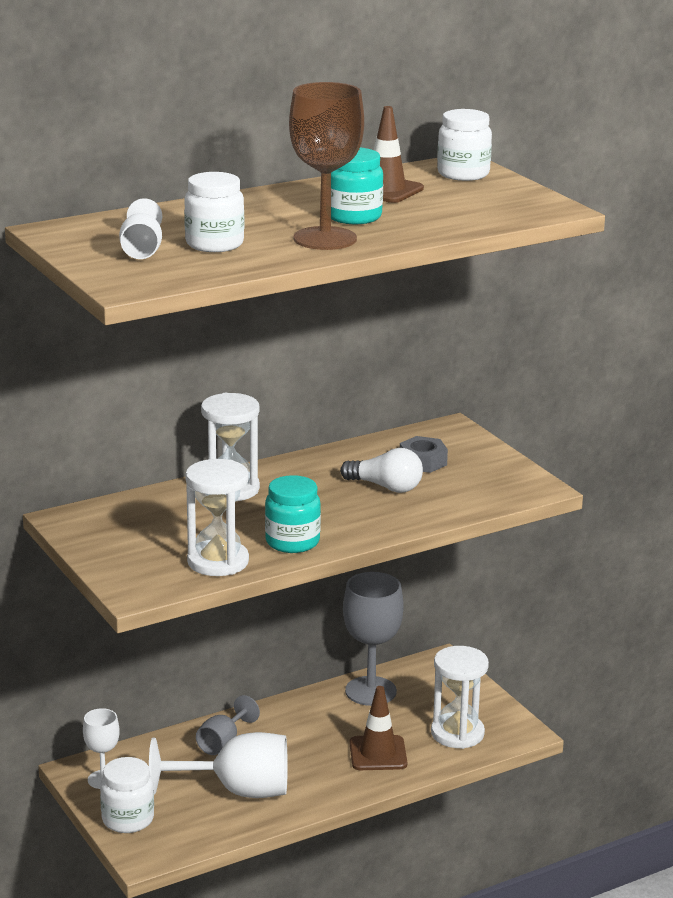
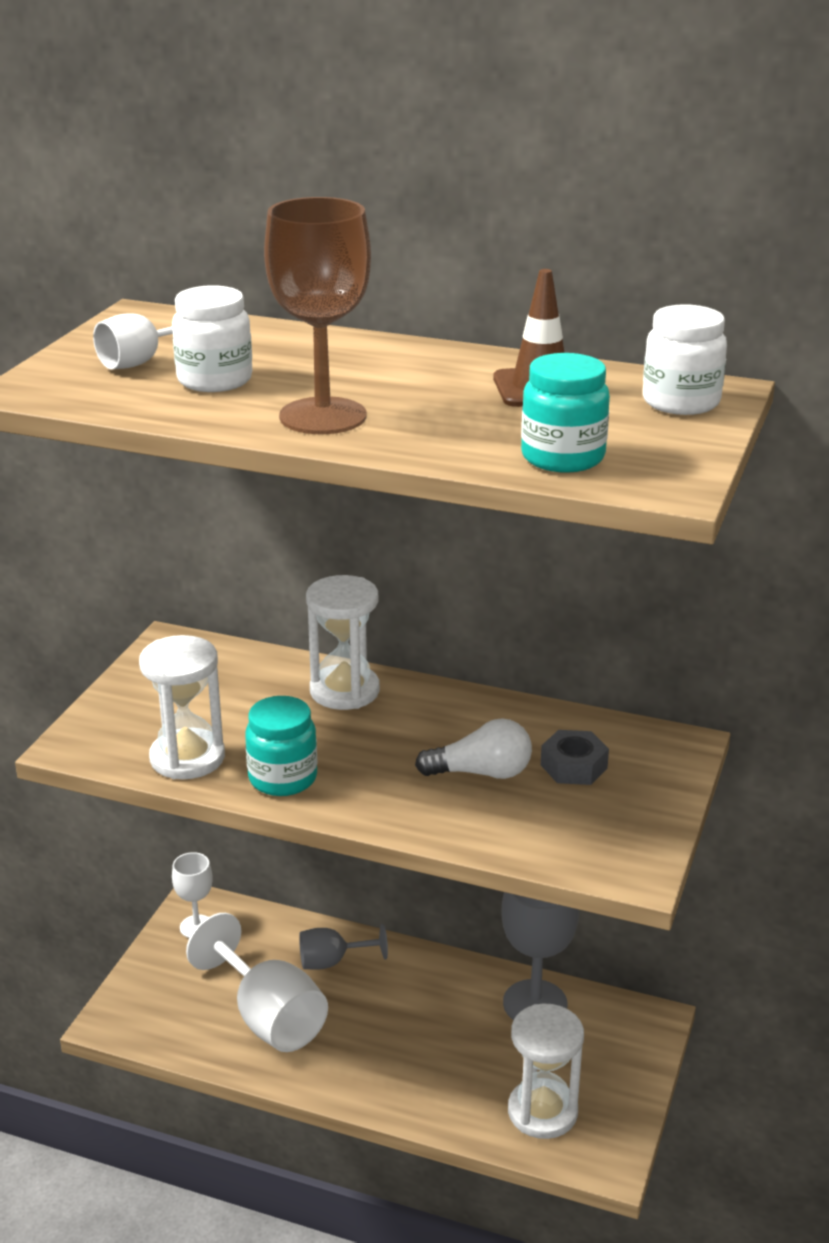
camera: 50 degrees right, 5 degrees up
(128, 819) = (154, 978): white jar -> none
(354, 217) = (420, 404): turquoise jar -> turquoise jar (562, 457)
(378, 753) = (437, 1074): brown traffic cone -> none
(386, 487) = (481, 773): white light bulb -> white light bulb turned 75 degrees counterclockwise

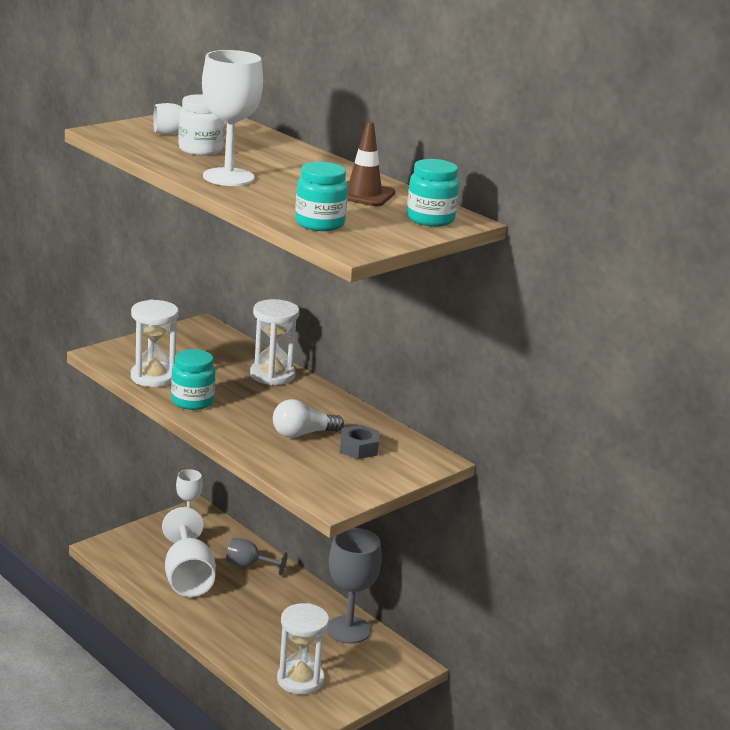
camera: 25 degrees right, 5 degrees down
(323, 416) = (228, 177): brown goblet -> white goblet
(481, 773) = (302, 434): white light bulb -> white light bulb turned 135 degrees clockwise
(681, 402) = (430, 219): white jar -> turquoise jar

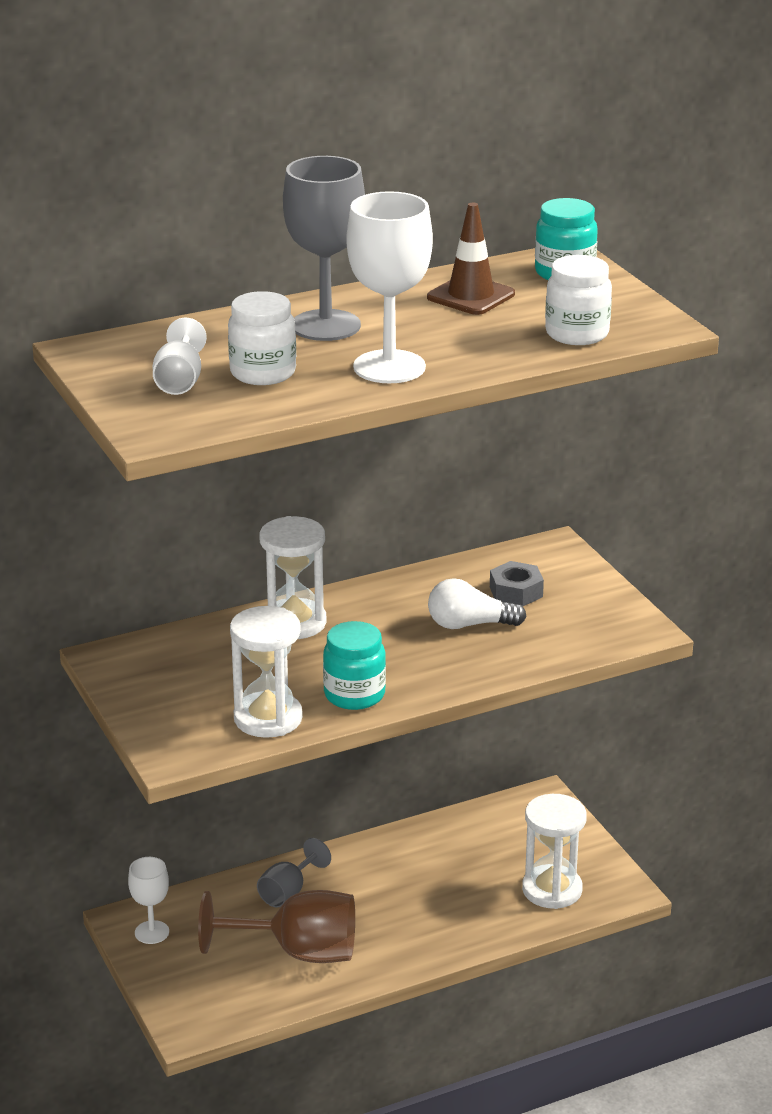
camera: 70 degrees left, 5 degrees up
(188, 577) = (298, 952): white goblet -> brown goblet
(302, 434) = (469, 625): white light bulb -> white light bulb turned 90 degrees clockwise
(319, 224) = (577, 334): turquoise jar -> white jar
(348, 630) = (460, 833): grey goblet -> grey goblet (326, 326)

